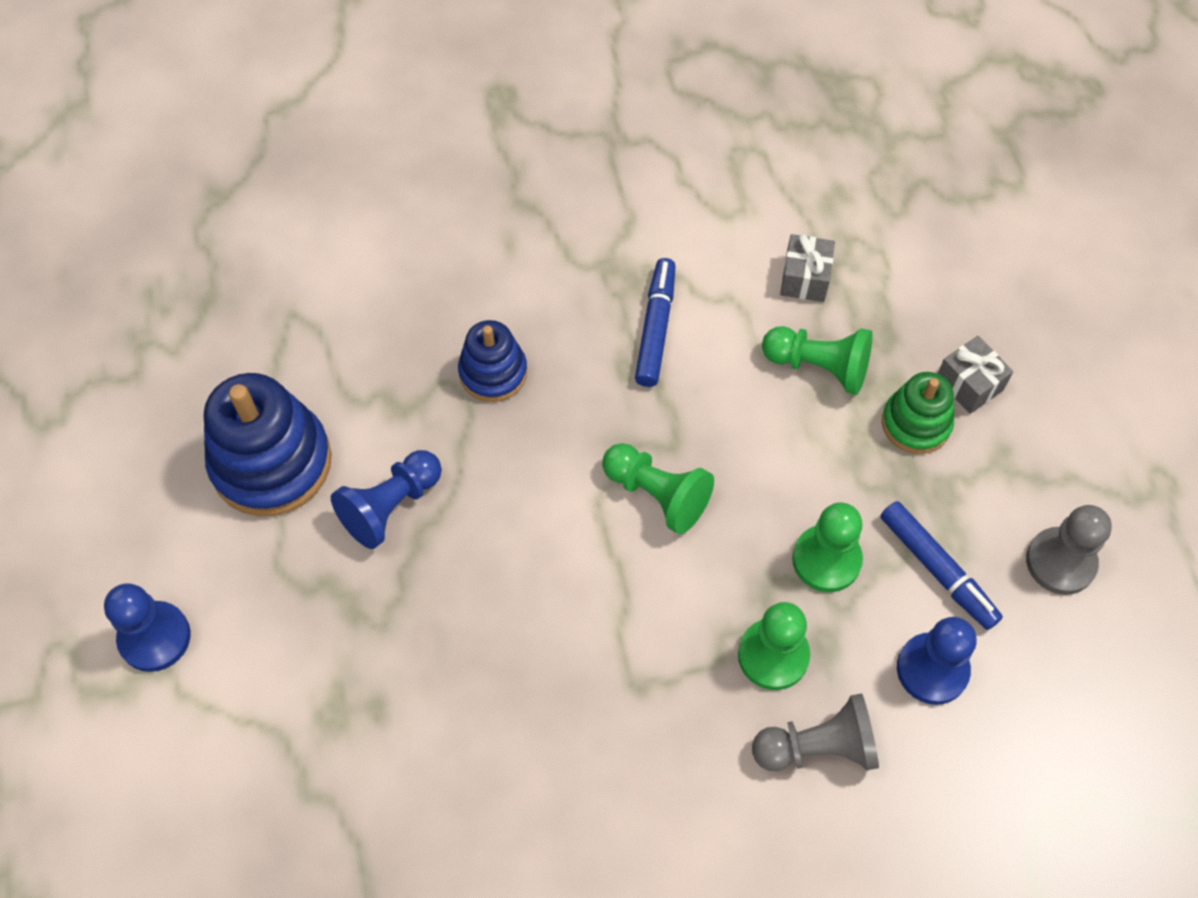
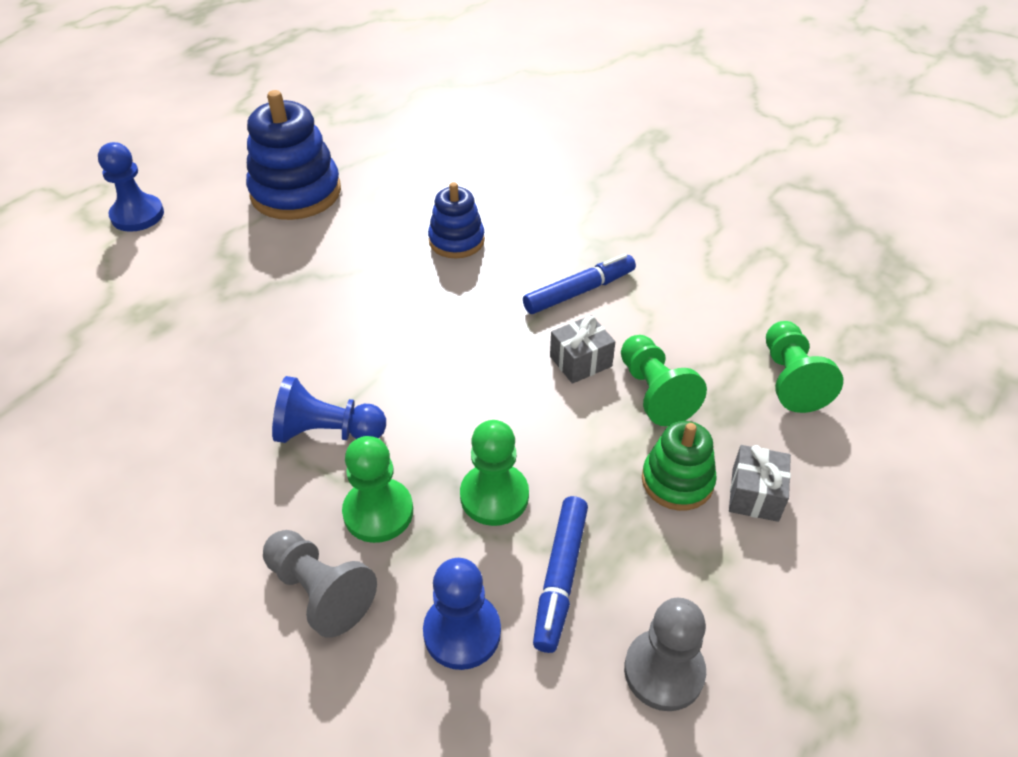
camera: 50 degrees right, 15 degrees down
(391, 506) = (313, 253): blue pawn -> blue pawn (327, 432)
(657, 495) = (449, 367): green pawn -> green pawn (791, 379)
(805, 278) = (717, 342): grey gift -> grey gift (580, 361)

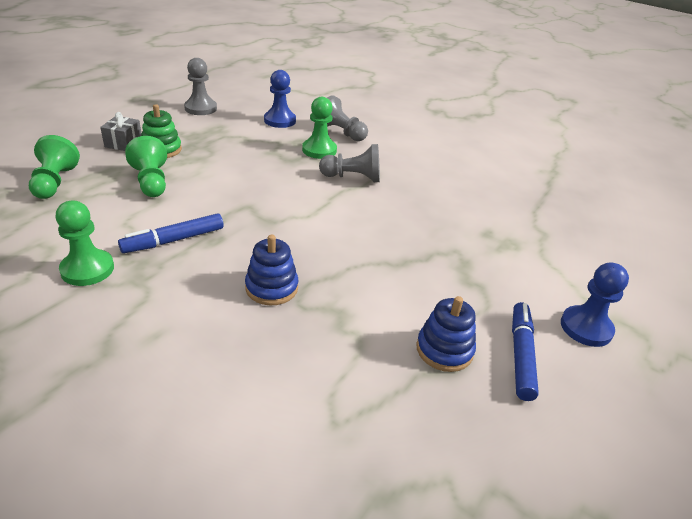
camera: 175 degrees right, 10 degrees down
(296, 192) = (444, 350): blue stacking toy -> blue stacking toy, size x0.59
(327, 432) = (353, 177): blue pawn -> grey pawn
(494, 496) = (260, 151): green pawn -> green pawn (87, 269)
(560, 577) = (235, 129): blue marker -> blue marker (521, 355)
(580, 361) = (192, 199): grey gift -> none

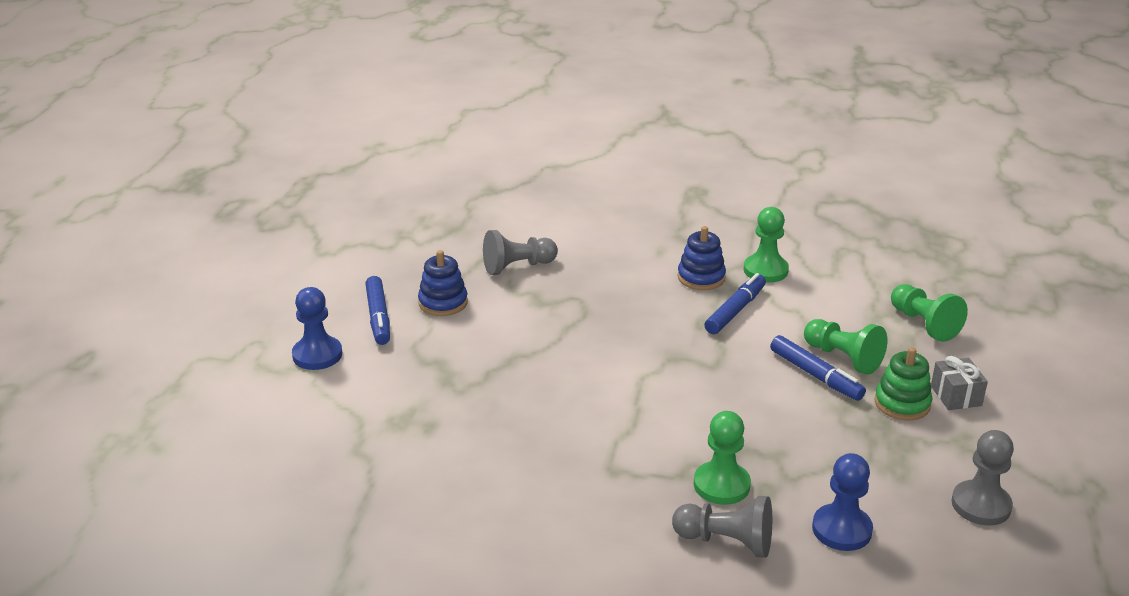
camera: 160 degrees right, 5 degrees down
(187, 178) = (815, 375): none -> blue marker
(271, 288) = (611, 302): blue stacking toy -> blue stacking toy (701, 277)
(353, 177) = (636, 451): grey pawn -> grey pawn (517, 267)

